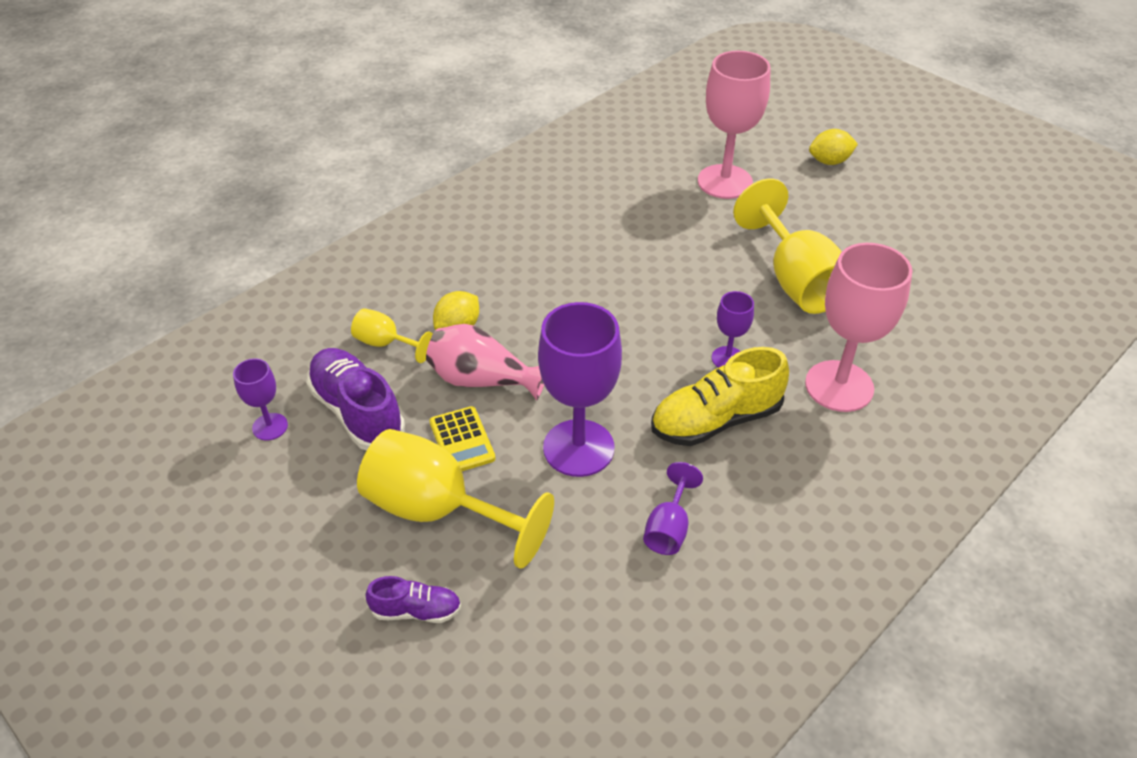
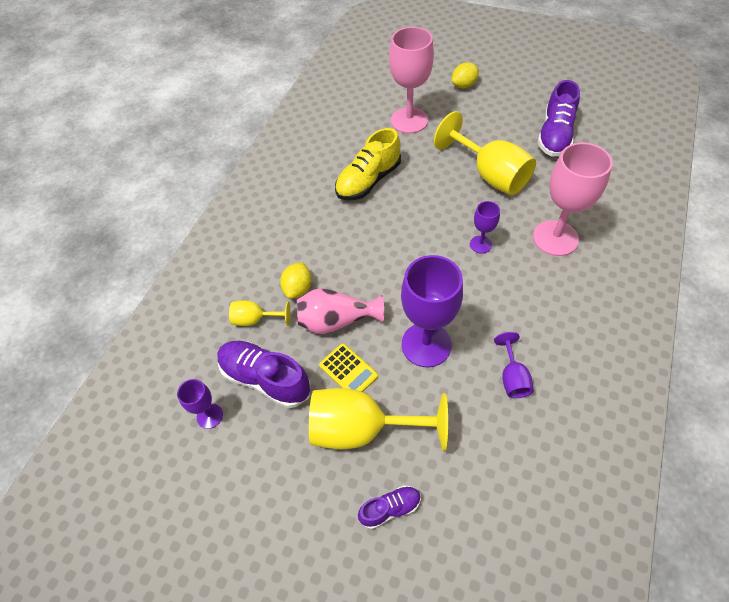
camera: 20 degrees left, 10 degrees up
(715, 420) = (498, 290): yellow shoe -> yellow shoe (368, 181)
(923, 261) = (555, 135): none -> purple shoe

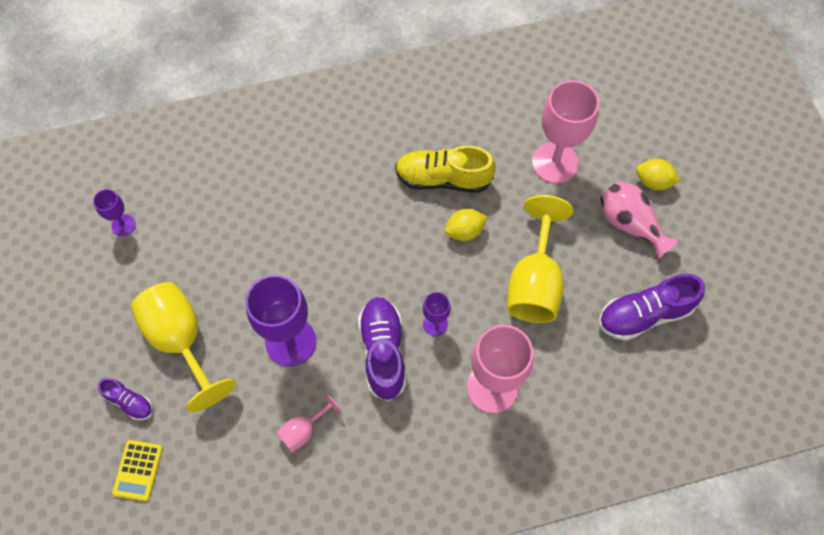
camera: 50 degrees right, 10 degrees up
(255, 319) = (227, 194): yellow goblet -> none
(265, 379) = (178, 241): purple shoe -> purple shoe (383, 351)
(298, 288) = (278, 205): yellow lemon -> yellow lemon (464, 231)
(336, 321) = (267, 256): pink vase -> pink vase (630, 224)
(348, 371) = (226, 297): yellow calculator -> yellow calculator (138, 470)
(512, 377) = (304, 430): purple goblet -> pink goblet

